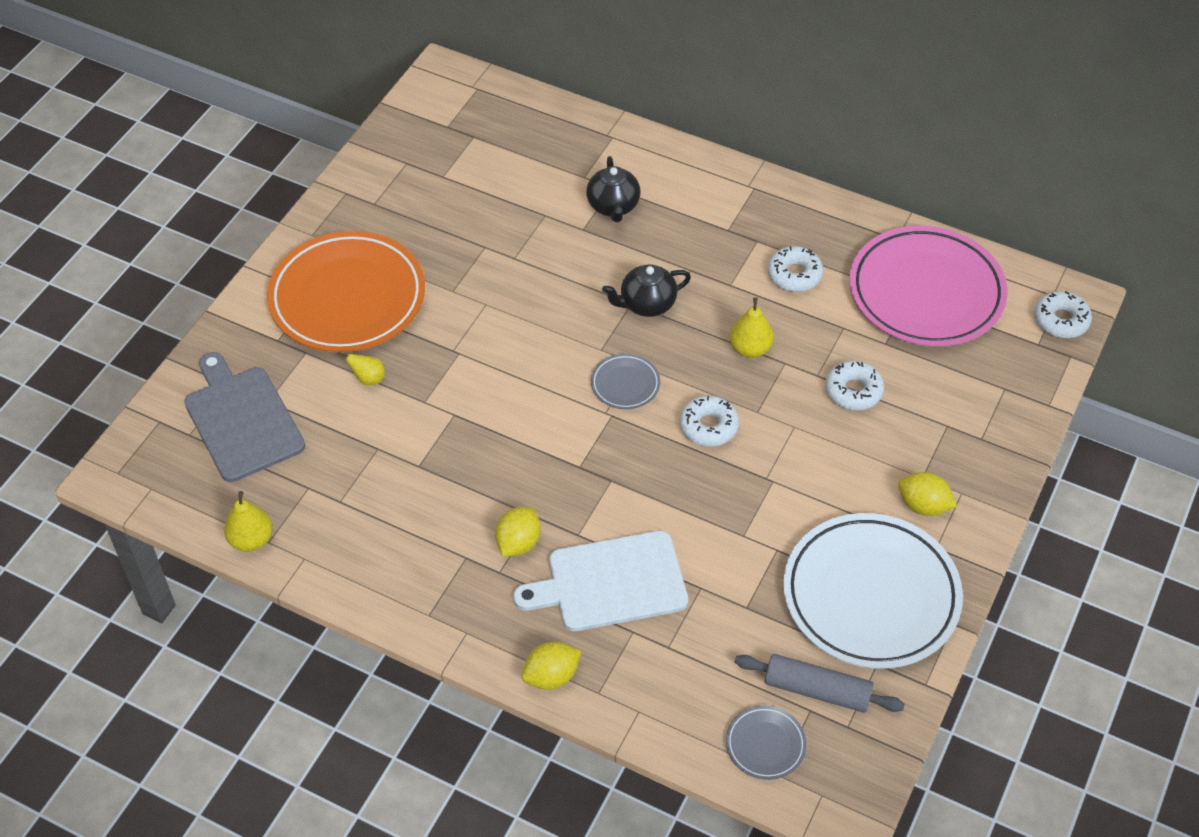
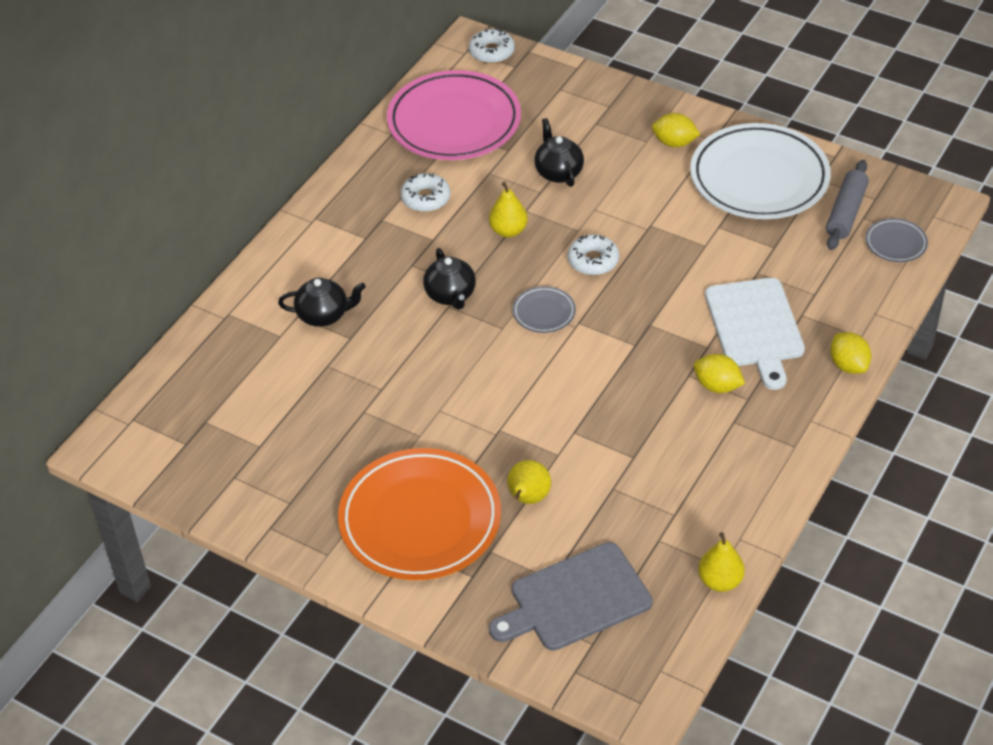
camera: 85 degrees left, 5 degrees down
(368, 379) = (528, 498): yellow pear -> yellow pear, size x1.50
(853, 391) = (558, 172): white donut -> black teapot
(923, 506) = (674, 143): yellow lemon -> yellow lemon turned 75 degrees clockwise

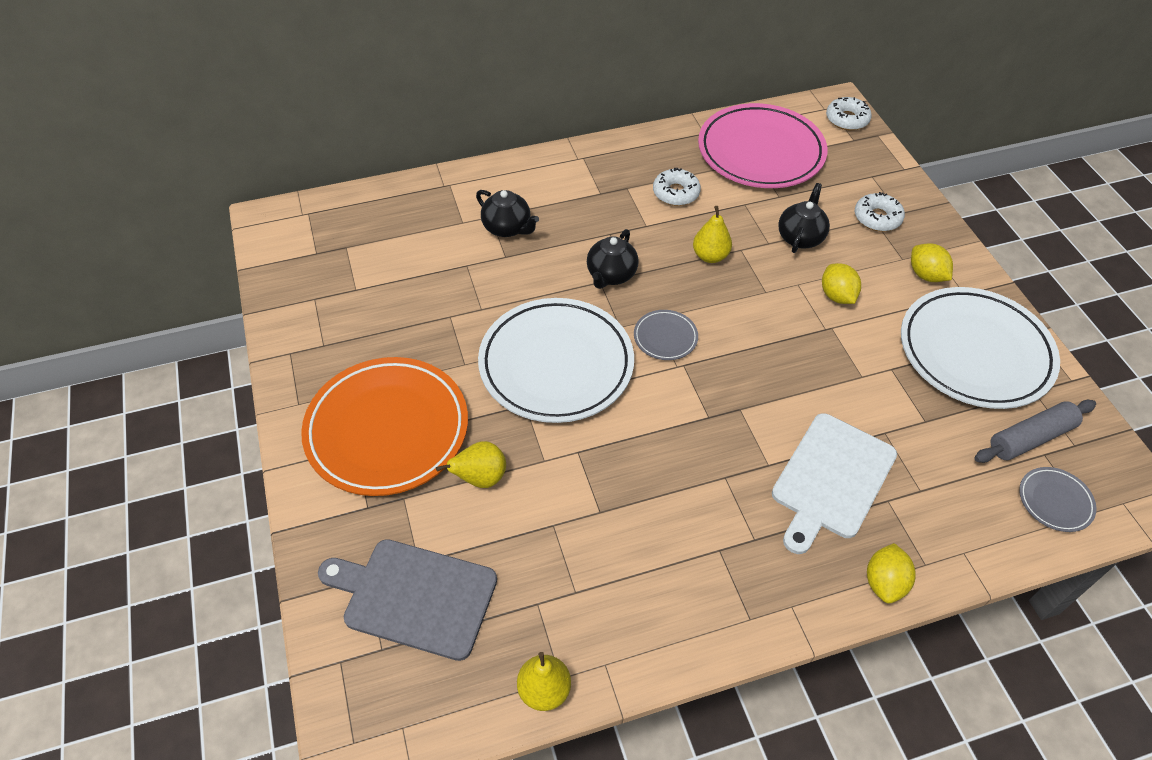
camera: 40 degrees right, 5 degrees up
(488, 387) = (556, 364): none -> white plate
(593, 261) = (751, 324): white donut -> white donut (877, 218)
(717, 386) = (740, 506): yellow lemon -> yellow lemon (837, 296)

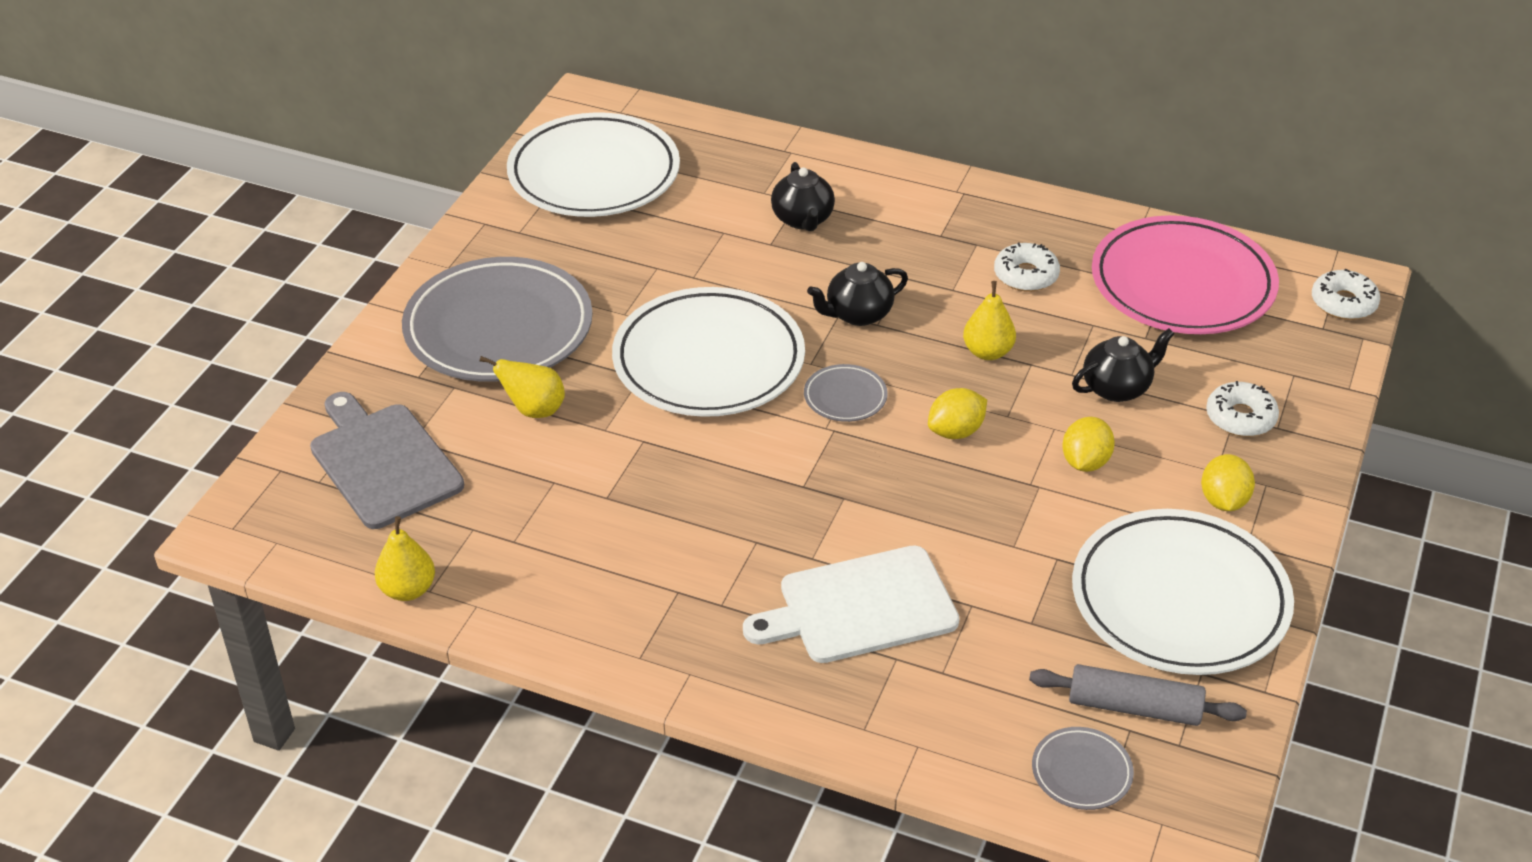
camera: 40 degrees right, 10 degrees down
(332, 270) = (594, 174): none -> white plate
(387, 430) = (498, 328): orange plate -> grey plate
(884, 582) = (803, 714): yellow lemon -> yellow lemon (956, 431)

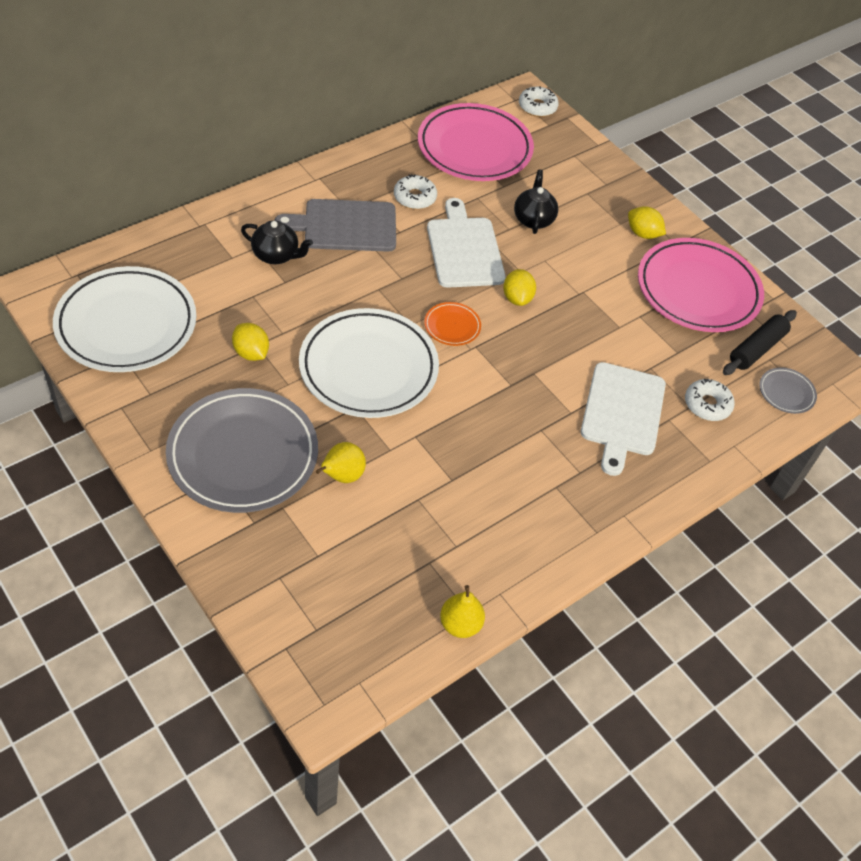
camera: 65 degrees left, 10 degrees up
(383, 462) = (326, 582): grey cutting board -> grey cutting board (345, 226)
(845, 397) = (452, 326): grey plate -> orange plate
(857, 314) = (386, 281): black teapot -> none
(987, 352) = (464, 249): yellow pear -> white cutting board
(1085, 462) = (579, 264): yellow lemon -> yellow lemon (251, 353)
(1134, 707) = (757, 349): grey rolling pin -> black rolling pin
(1179, 600) = (698, 290): white plate -> pink plate
(1240, 417) = (590, 191): white donut -> white donut (707, 405)

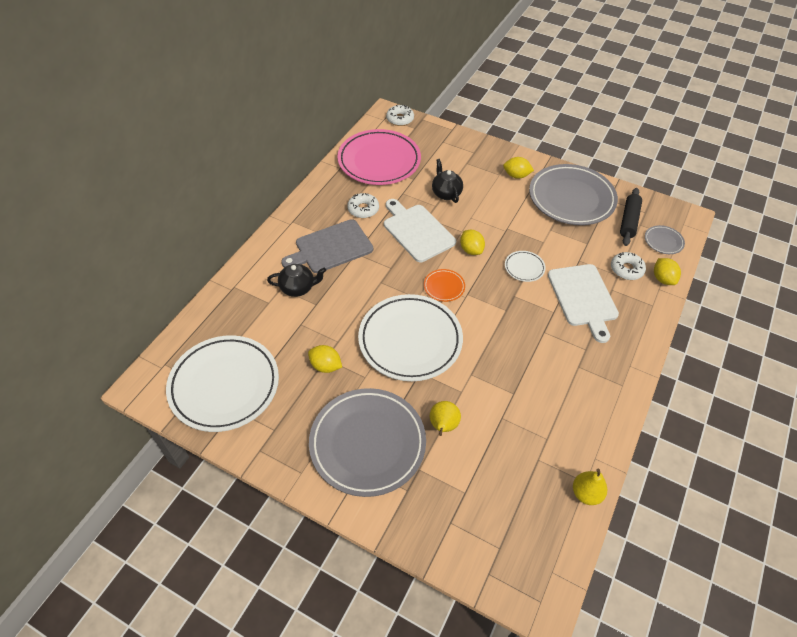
camera: 20 degrees left, 0 degrees up
(571, 346) = (524, 268): none -> white plate
(698, 290) = (571, 198): pink plate -> grey plate
(749, 436) = (663, 279): none -> yellow lemon

